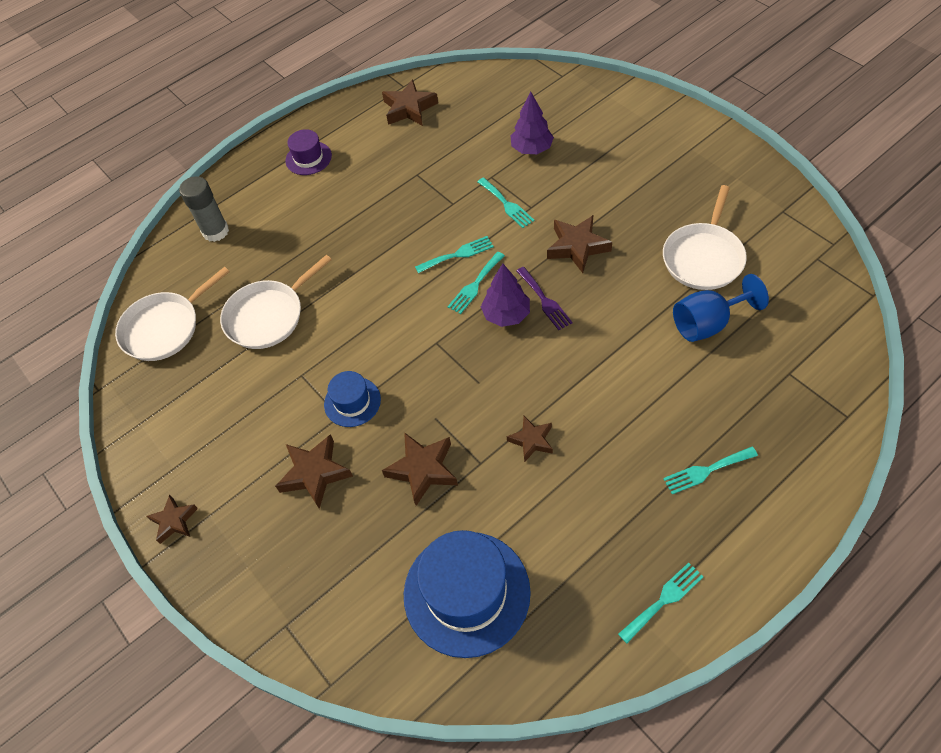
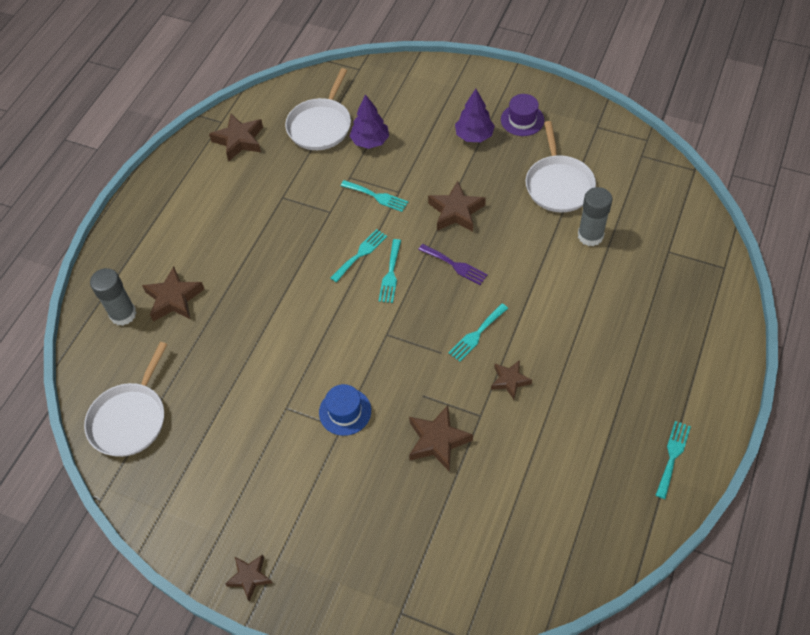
camera: 30 degrees left, 0 degrees up
(268, 316) = (223, 370): white pan -> white pan (321, 125)
(308, 158) = (171, 216): purple hat -> purple hat (522, 120)
(315, 473) = (349, 483): brown star -> brown star (174, 299)
(466, 593) = (528, 519): blue hat -> none
(506, 315) = (431, 289): purple tree -> purple tree (474, 136)
(706, 471) = (650, 348): turquoise fork -> turquoise fork (477, 334)
(708, 323) = (590, 236): blue goblet -> grey glue stick

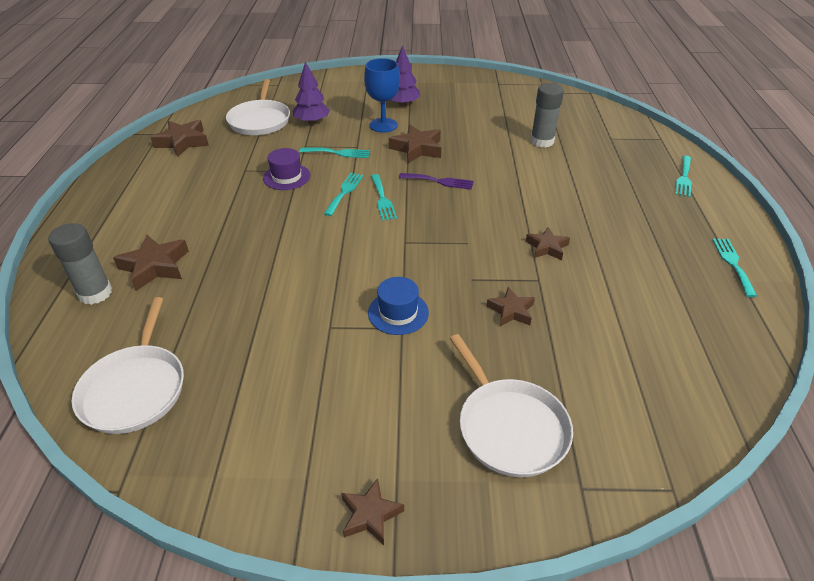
camera: 25 degrees left, 15 degrees down
(437, 441) = (511, 311): brown star -> brown star, size x0.64
(438, 165) = (383, 125): none -> blue goblet
(477, 334) = (492, 222): turquoise fork -> turquoise fork (684, 178)
(522, 120) = (436, 89): purple hat -> purple hat (286, 177)
(558, 184) = (493, 118): white pan -> white pan (509, 427)

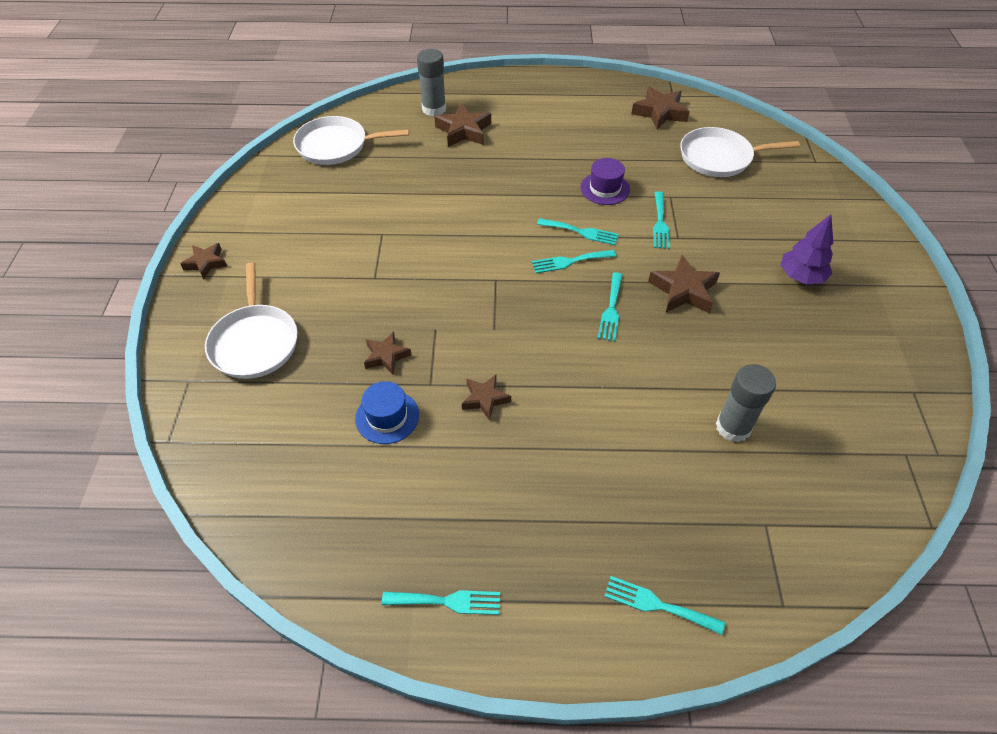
camera: 90 degrees right, 10 degrees up
(312, 122) = (727, 197): purple tree -> none
(383, 125) = (735, 259): blue goblet -> none
(398, 313) = (393, 275): blue hat -> blue hat (387, 417)
(439, 181) = (611, 310): purple fork -> turquoise fork
(509, 427) = (255, 342): white pan -> white pan turned 75 degrees counterclockwise

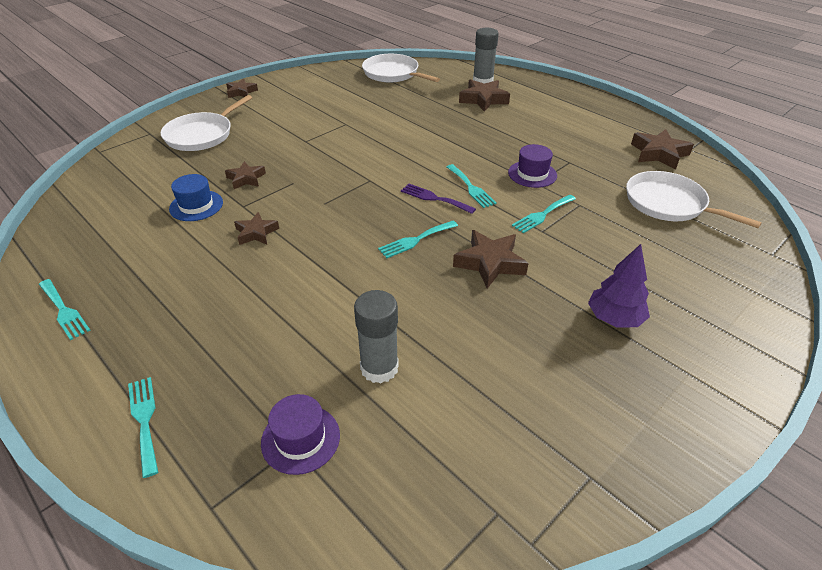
camera: 45 degrees right, 10 degrees down
(570, 261) = (434, 198): turquoise fork -> purple fork
(762, 515) = (300, 439): none -> purple hat

